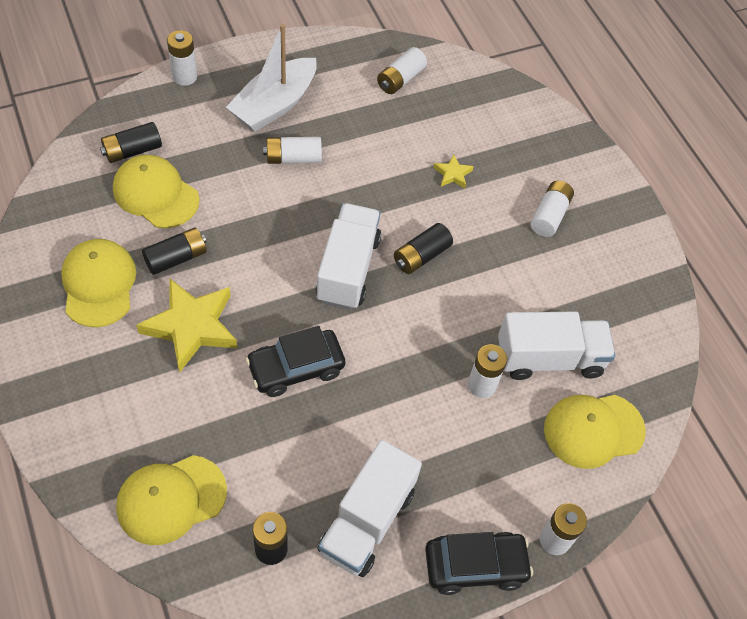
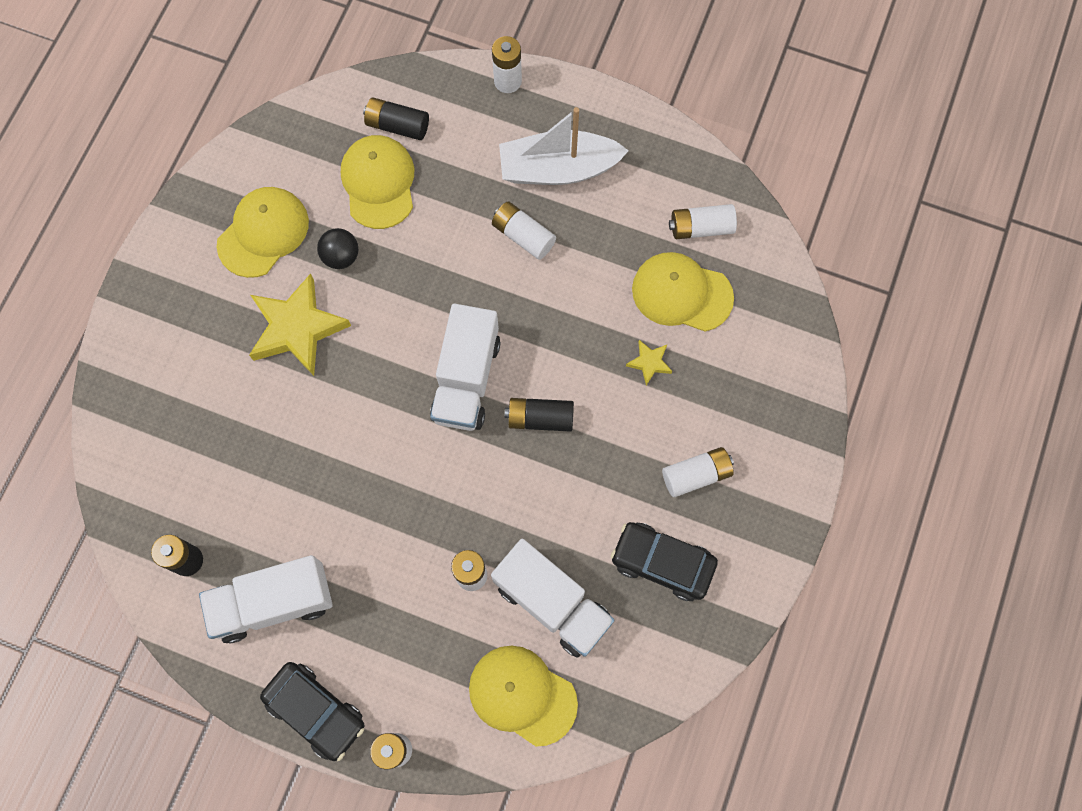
camera: 50 degrees right, 15 degrees up
(171, 499) = (156, 459): yellow cap -> yellow cap (682, 293)
(176, 258) = (341, 256): black battery -> black ball
(296, 368) = (341, 432): black car -> black car (662, 563)
(348, 269) = (466, 379): white truck -> white truck turned 135 degrees clockwise

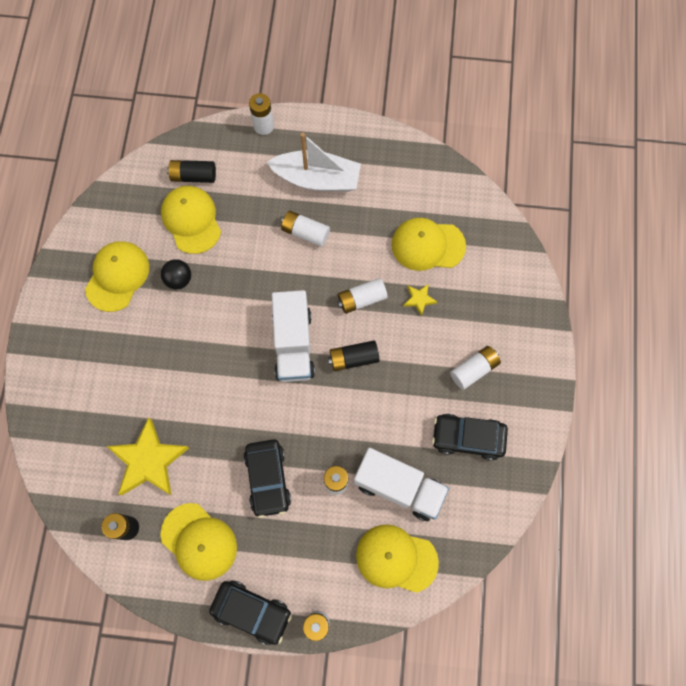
camera: 15 degrees left, 0 degrees up
(273, 603) = (199, 541): white truck -> yellow cap
(297, 328) = (161, 339): yellow star -> yellow star (149, 461)
(384, 546) = (268, 479): none -> black car
(558, 169) = (317, 179): white boat -> white boat turned 150 degrees counterclockwise
(701, 228) = (428, 196): white battery -> white battery (361, 299)

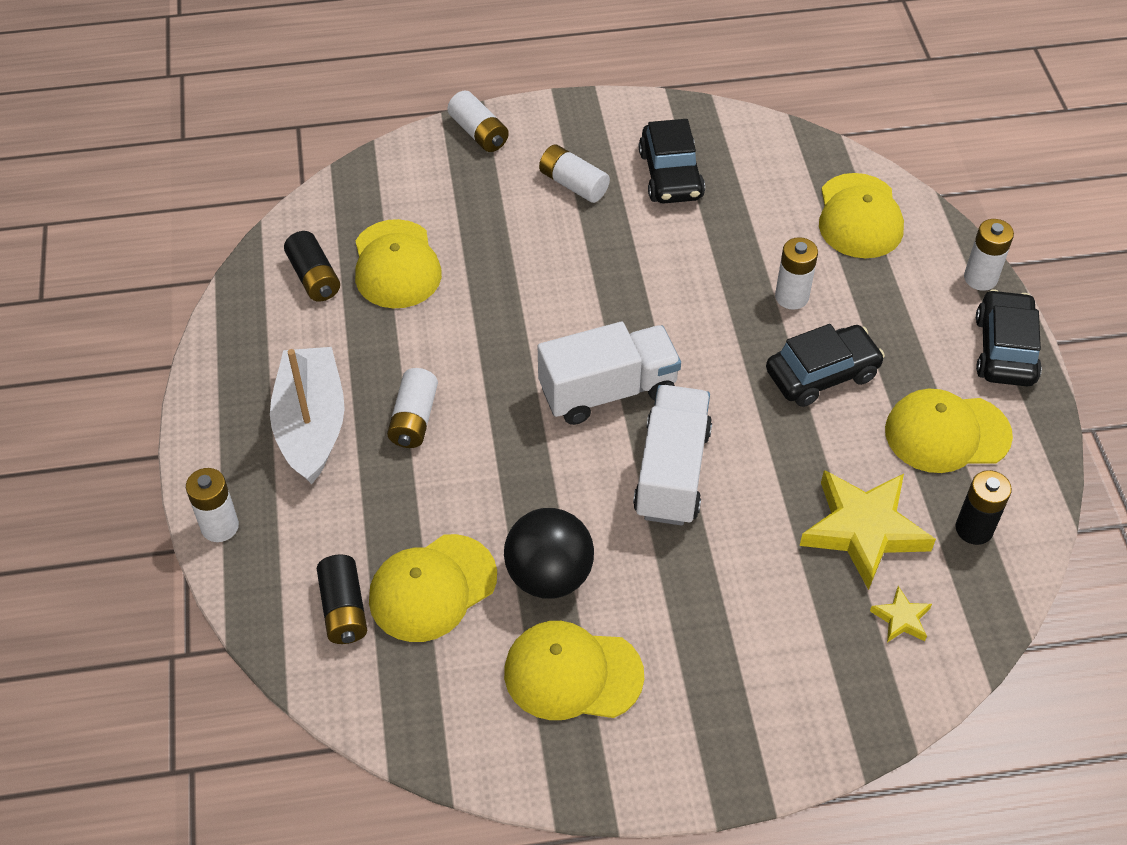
camera: 105 degrees left, 20 degrees down
(179, 279) = (549, 576): black ball -> black ball, size x1.67
(199, 541) = (947, 433): yellow cap -> yellow cap turned 120 degrees counterclockwise
(353, 358) = (604, 315): black battery -> black battery (314, 277)
(361, 299) = (508, 324): white battery -> white battery (479, 133)
(399, 487) = (767, 231): white truck -> white truck (672, 472)
(419, 299) = (487, 259): yellow star -> yellow star (901, 618)

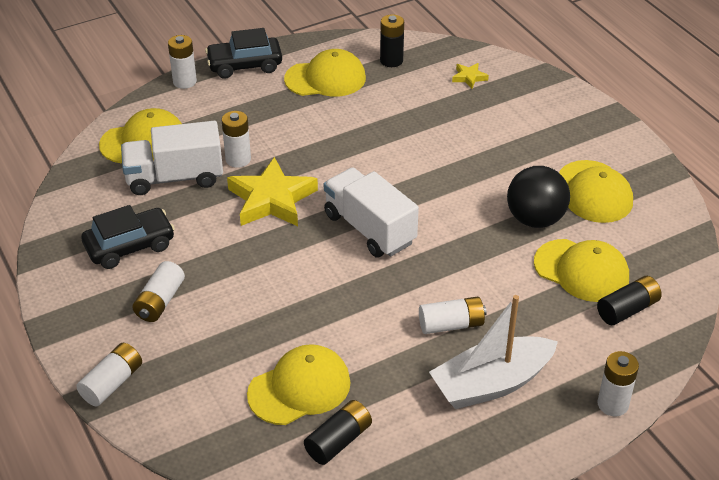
camera: 110 degrees left, 10 degrees down
(672, 472) = (421, 183): white truck -> white truck (175, 178)
(822, 374) = (303, 134): black car -> none
(864, 530) = (417, 99): yellow star -> yellow star (272, 199)
(947, 433) = (325, 78): yellow cap -> yellow cap turned 75 degrees counterclockwise

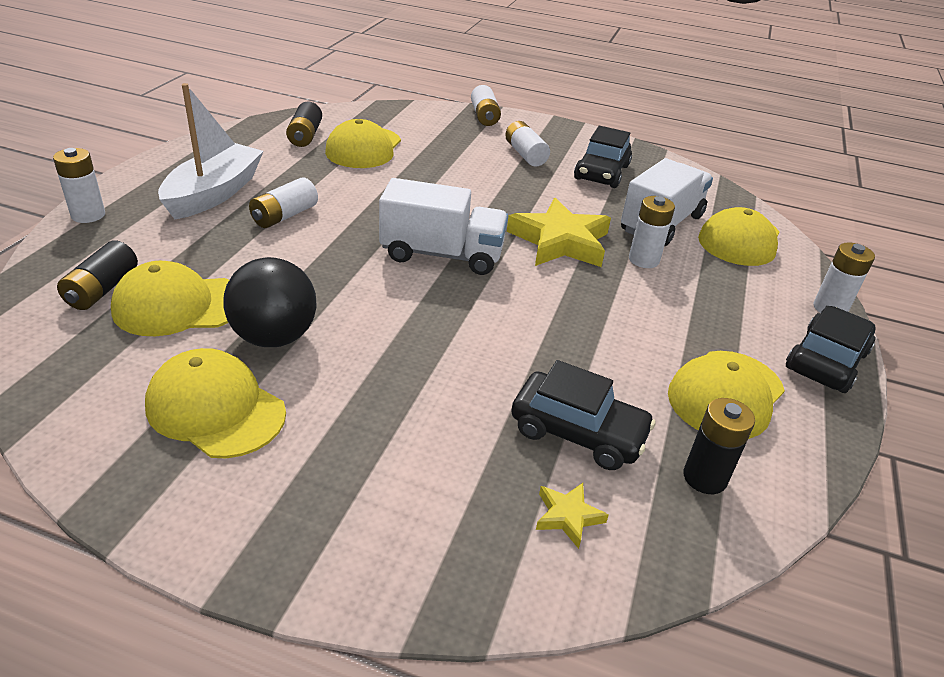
camera: 135 degrees right, 5 degrees down
(423, 99) = (578, 432): none -> black car

